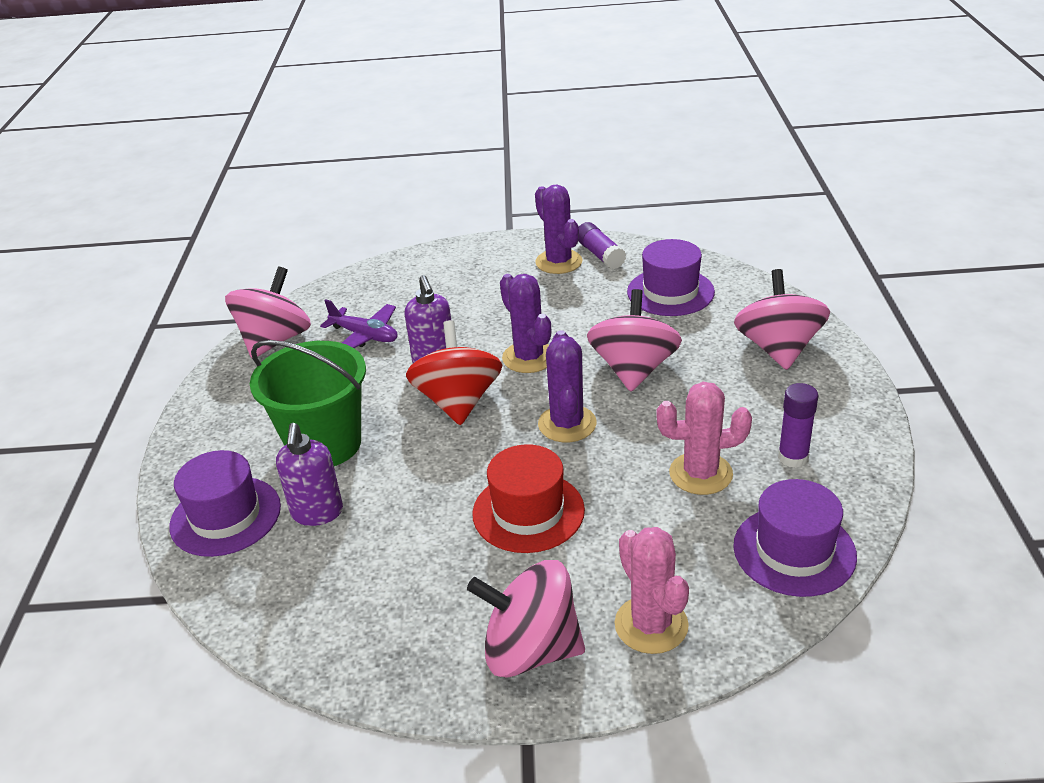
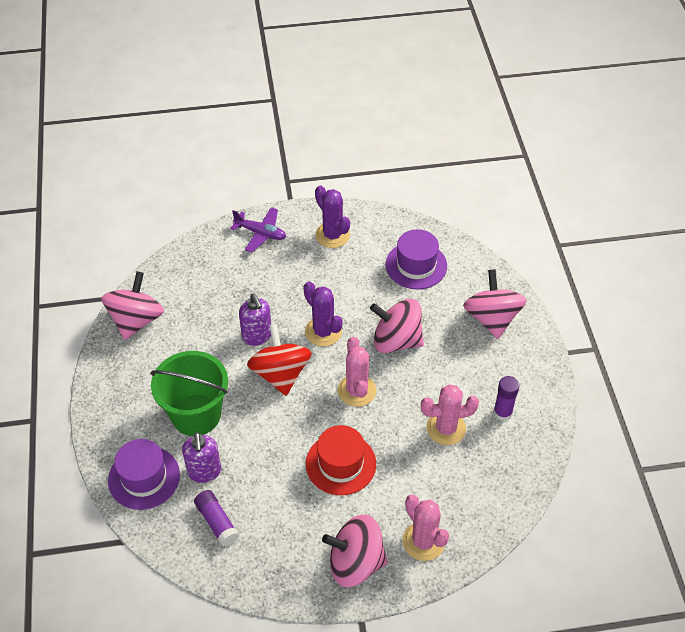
camera: 10 degrees left, 15 degrees up
(365, 336) = (202, 314): purple plane -> purple plane (261, 233)
(567, 424) = (357, 391): purple cactus -> pink cactus
(600, 255) = (362, 227): purple glue stick -> purple glue stick (217, 522)
(633, 369) = (396, 340): pink spinning top -> pink spinning top turned 75 degrees counterclockwise
(794, 551) = (504, 484): purple hat -> none

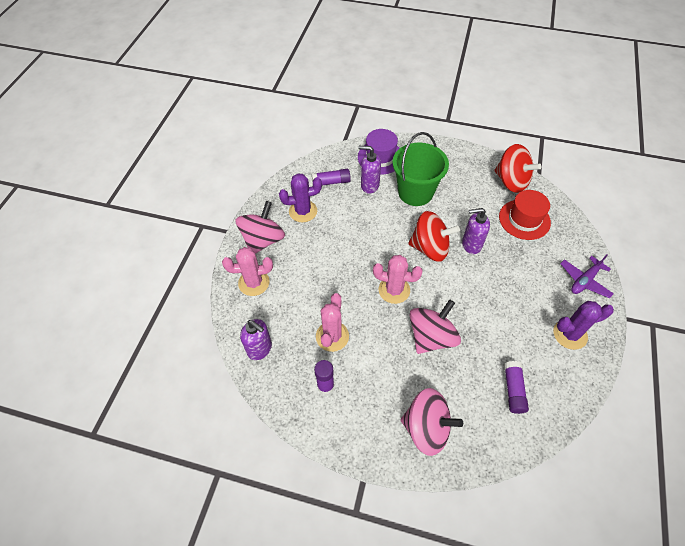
camera: 115 degrees right, 5 degrees up
(136, 320) = (511, 181): pink spinning top -> red spinning top
(323, 331) = (460, 288): purple cactus -> purple cactus (303, 211)
(340, 464) = (337, 258): red hat -> red hat (524, 219)
(416, 265) = (513, 390): purple hat -> purple glue stick
(501, 492) = (260, 349): none -> purple soap dispenser

